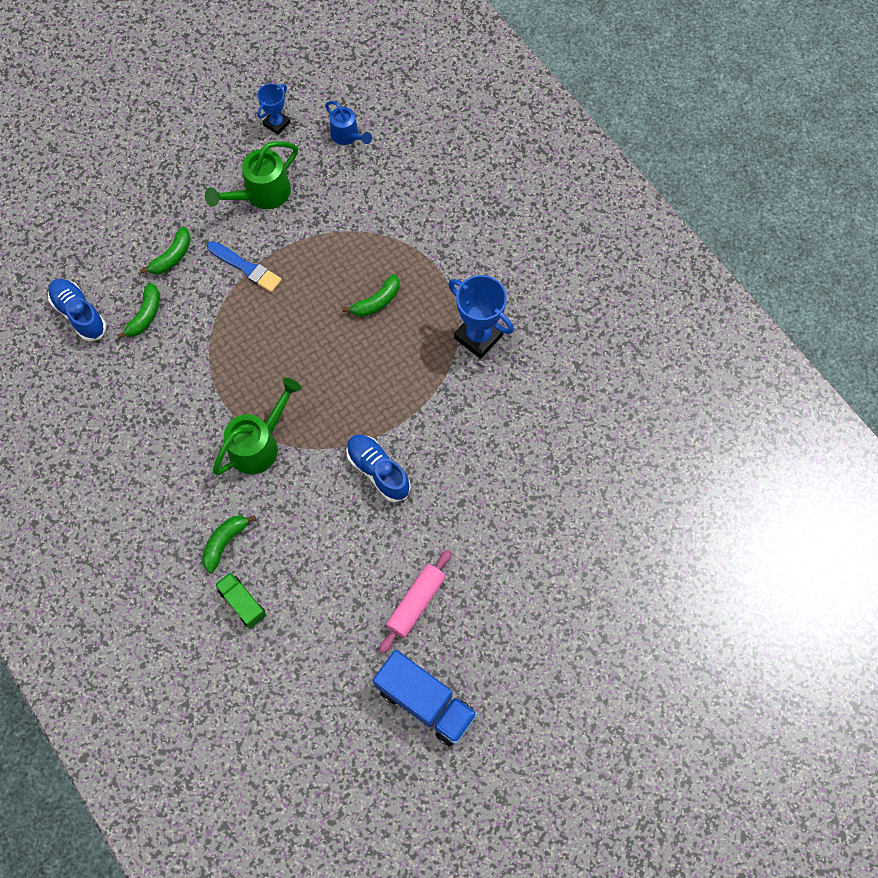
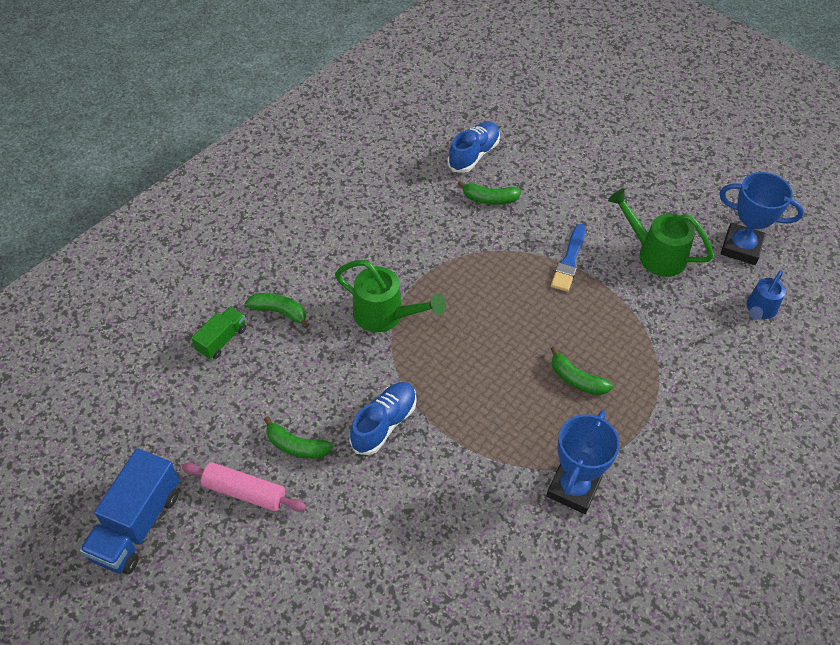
camera: 75 degrees right, 15 degrees down
(172, 257) = (556, 203): green banana -> green banana (296, 446)
(276, 123) = (741, 247): blue trophy -> blue trophy, size x1.68

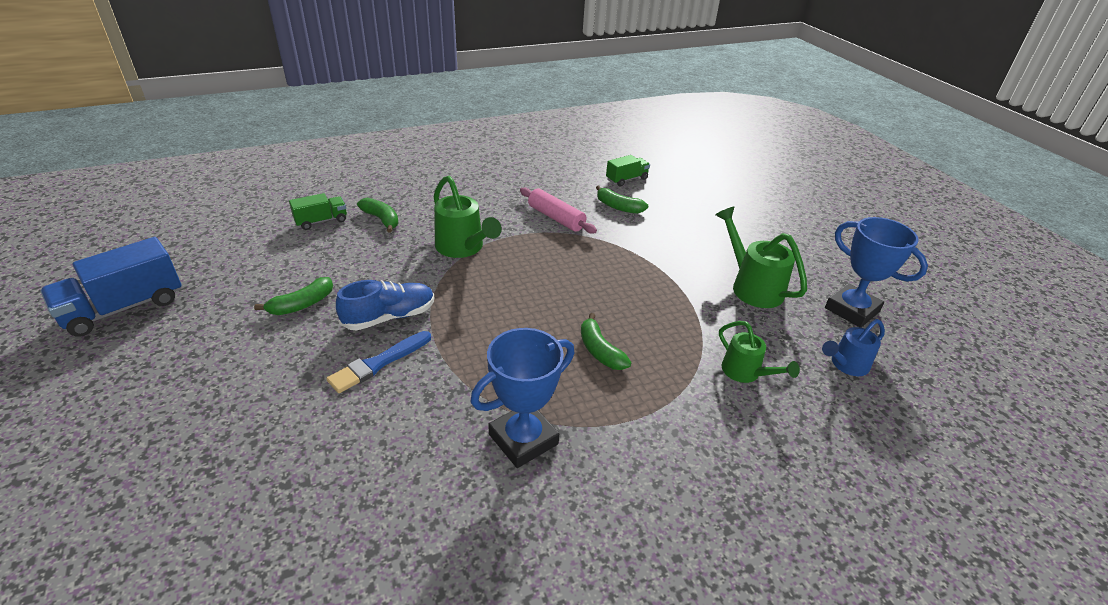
camera: 25 degrees right, 15 degrees down
(245, 492) = (227, 319): pink rolling pin -> pink rolling pin (556, 218)
(296, 446) = (302, 304): green banana -> green banana turned 90 degrees counterclockwise
(473, 155) = (626, 179): blue shoe -> green truck
(569, 261) = (660, 265): blue brush -> blue brush (378, 363)
(693, 351) = (745, 373): none -> green watering can

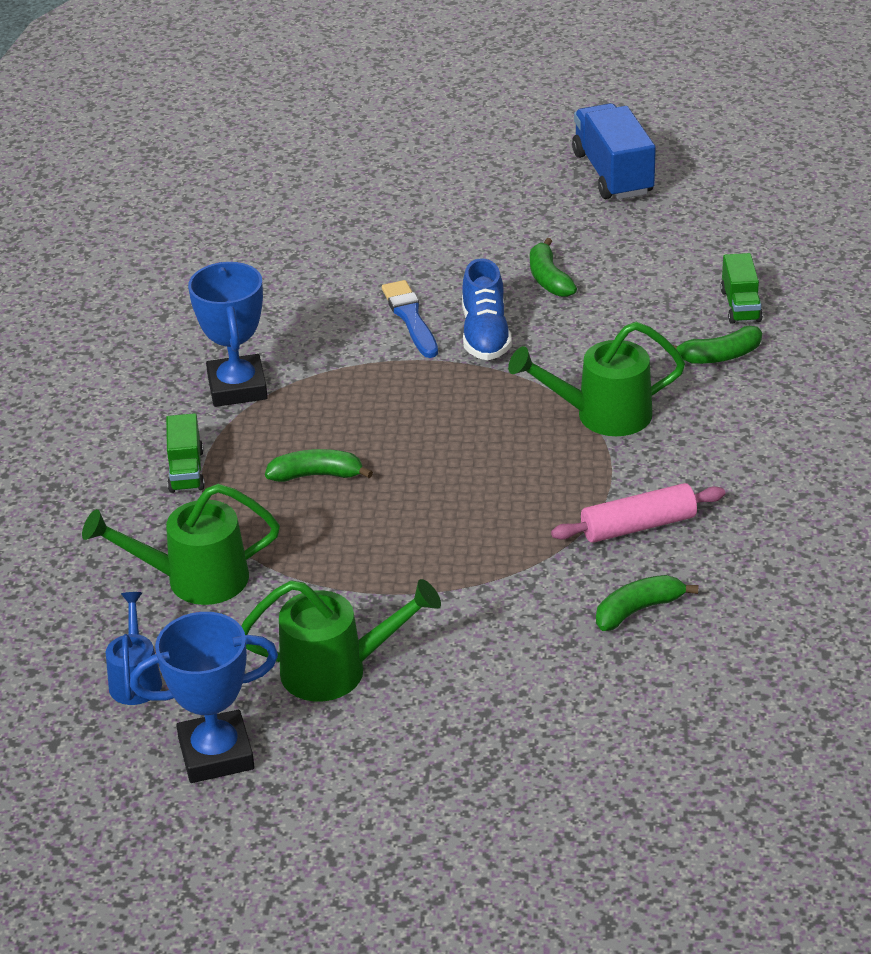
camera: 120 degrees right, 0 degrees up
(626, 179) = (734, 658): green truck -> green truck (186, 471)
(745, 373) = (195, 579): green watering can -> green watering can, size x1.57

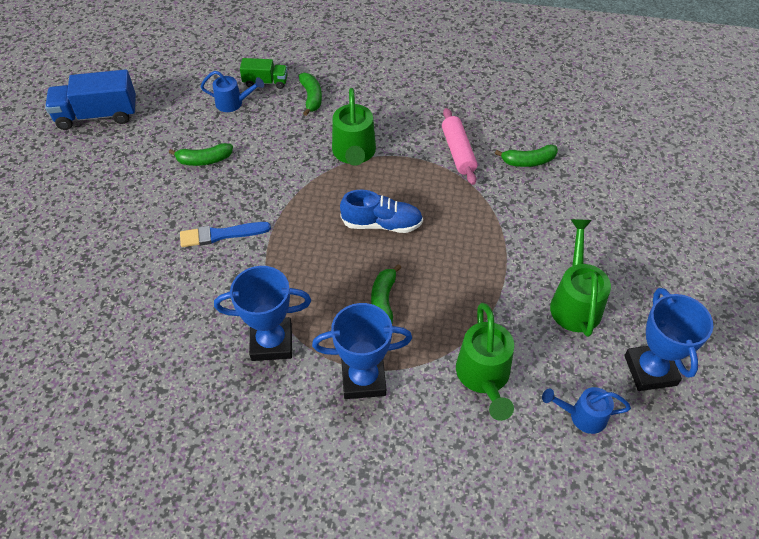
camera: 85 degrees left, 15 degrees up
(186, 471) = (363, 379): green truck -> blue trophy
(485, 334) = (254, 198): blue shoe -> blue shoe (382, 224)
(638, 610) = (528, 161): green banana -> green banana turned 75 degrees counterclockwise
(679, 283) = (233, 103): none -> blue watering can

